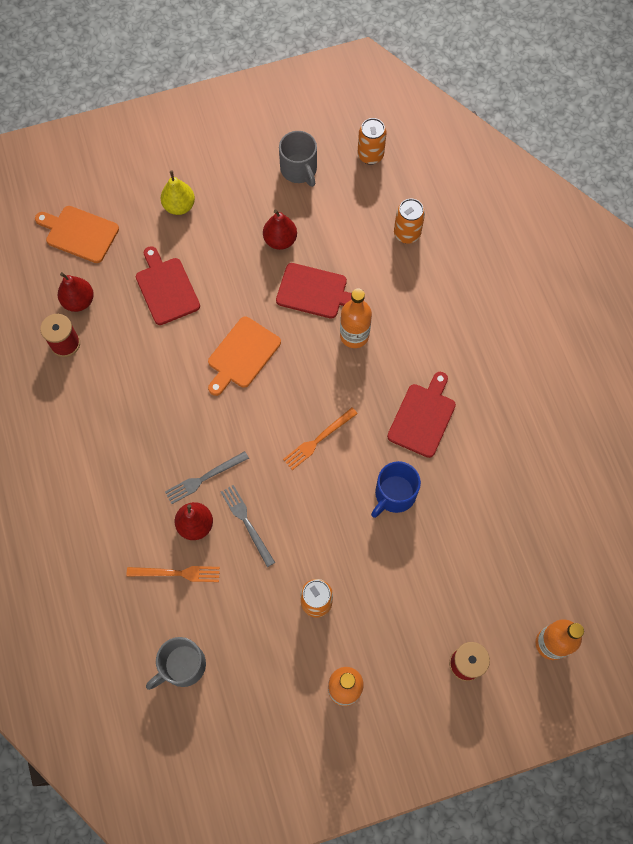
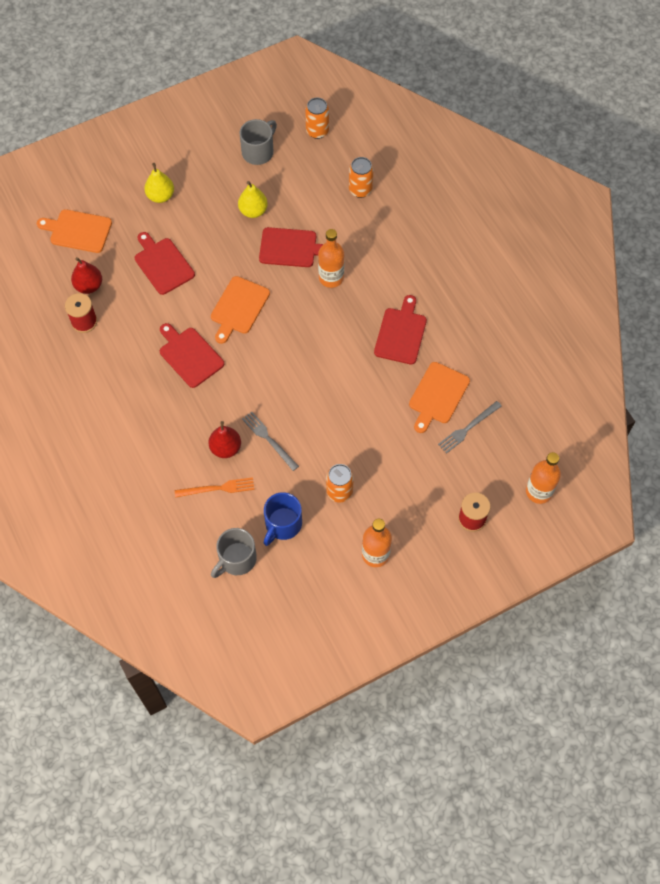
camera: 10 degrees left, 5 degrees down
(175, 404) = (189, 355): none -> red cutting board
(204, 478) = (225, 410): grey fork -> grey fork (468, 428)
(280, 240) = (253, 211): red pear -> yellow pear
(299, 170) = (258, 151): grey mug -> grey mug turned 105 degrees counterclockwise
(318, 440) = (316, 365): orange fork -> none
(394, 494) = (388, 397): blue mug -> blue mug (282, 524)
(452, 502) = (438, 395): none -> orange cutting board

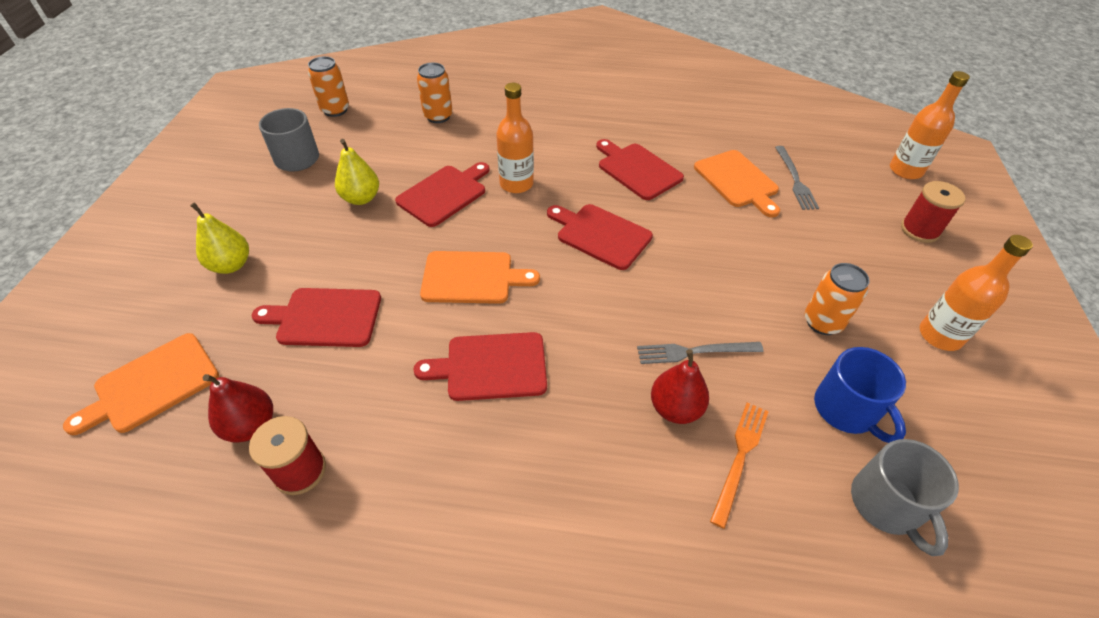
camera: 55 degrees left, 15 degrees down
(239, 308) = (472, 277): orange cutting board -> orange cutting board turned 60 degrees counterclockwise
(322, 348) = (600, 235): none -> red cutting board

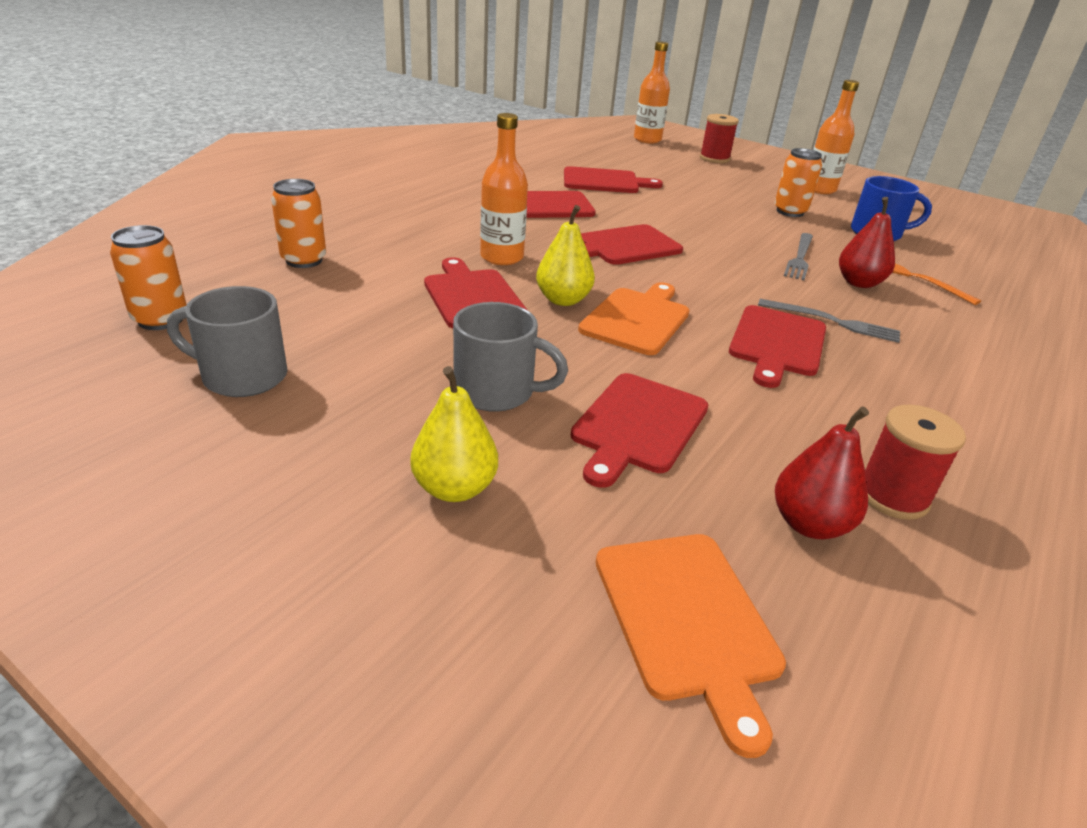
camera: 65 degrees left, 15 degrees down
(361, 198) = (415, 348): yellow pear -> yellow pear (563, 300)
(738, 181) = (604, 181): orange cutting board -> red cutting board
(795, 180) = (624, 167): grey fork -> grey fork (833, 322)
(886, 505) = (961, 251): grey mug -> grey mug (497, 392)

